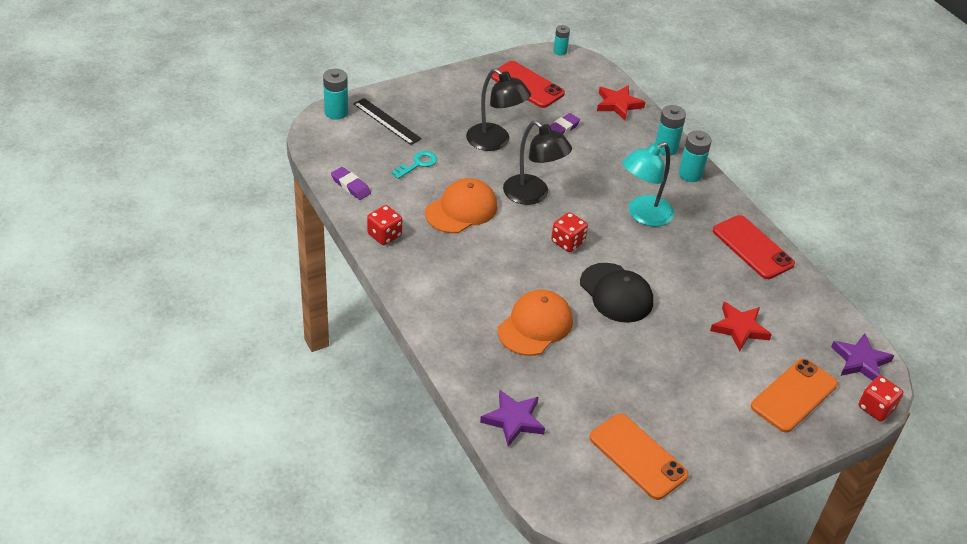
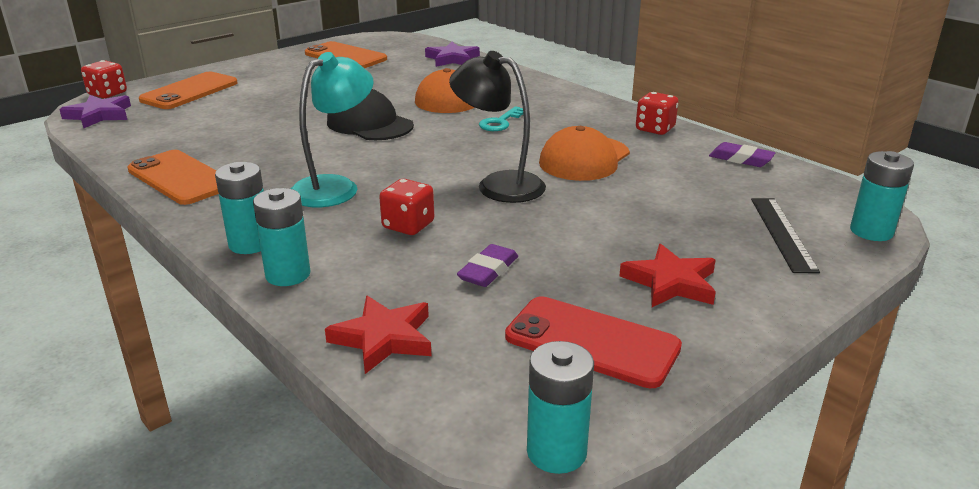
camera: 170 degrees right, 15 degrees down
(387, 121) = (782, 233): black ruler -> black ruler turned 60 degrees clockwise
(418, 164) = (681, 191): turquoise key -> turquoise key (500, 122)
(495, 142) = (590, 234): black lamp -> none
(560, 51) = (556, 452): turquoise battery -> turquoise battery, size x1.57
(567, 242) = (436, 151): red dice -> red dice (408, 225)
(739, 328) = (229, 119): red star -> red star (670, 282)
(752, 247) = (180, 178): red phone -> orange phone

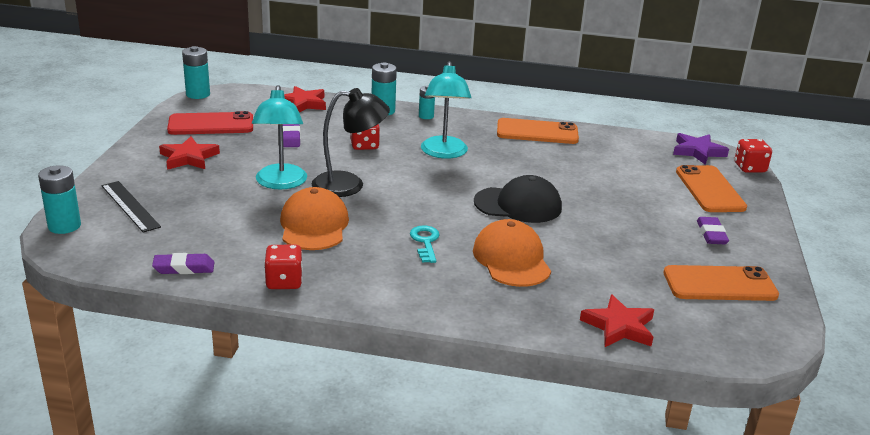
camera: 140 degrees right, 0 degrees up
(250, 244) = (426, 116): turquoise battery -> turquoise battery, size x0.64
(276, 73) = (711, 234): none -> purple eraser
(452, 59) = (619, 326): purple star -> red star
(574, 208) = (280, 183): none -> turquoise lamp

